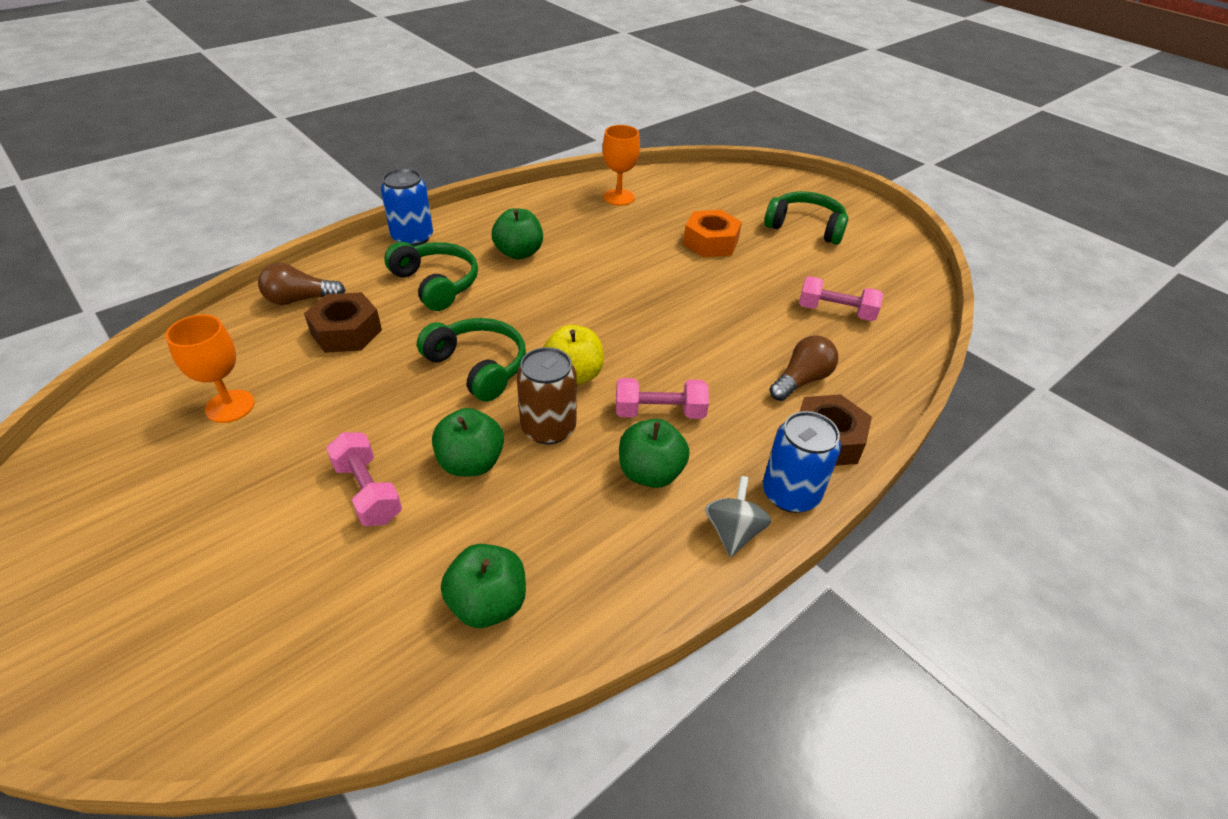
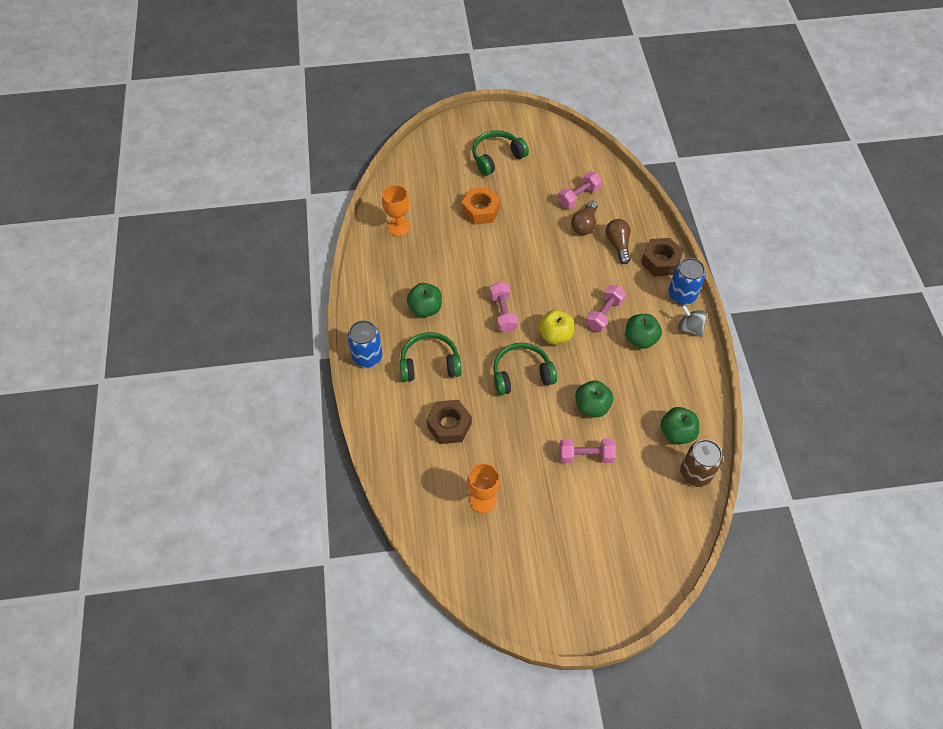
camera: 55 degrees left, 15 degrees up
(300, 300) = (399, 439): brown light bulb -> brown light bulb (584, 224)
(548, 428) = (587, 364): brown can -> brown can (695, 473)
(568, 314) = (503, 313): none -> pink dumbbell

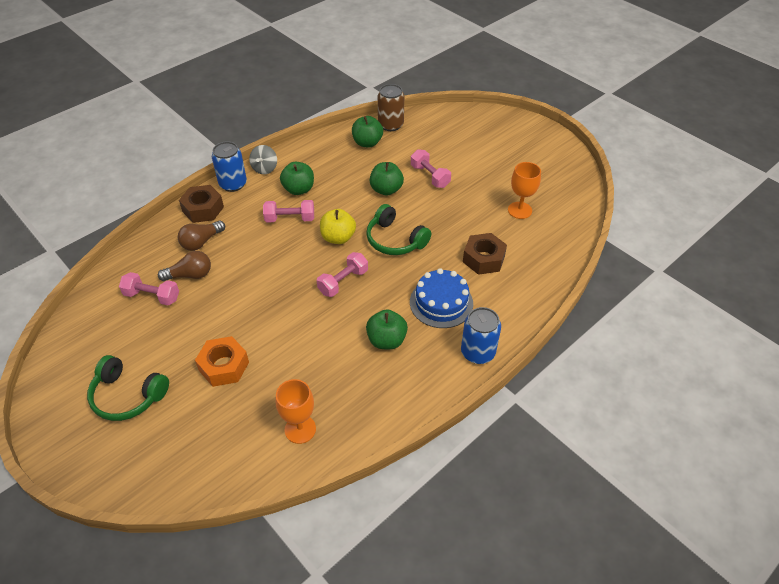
camera: 125 degrees left, 10 degrees down
(430, 364) = (441, 303): green headphones -> blue cake

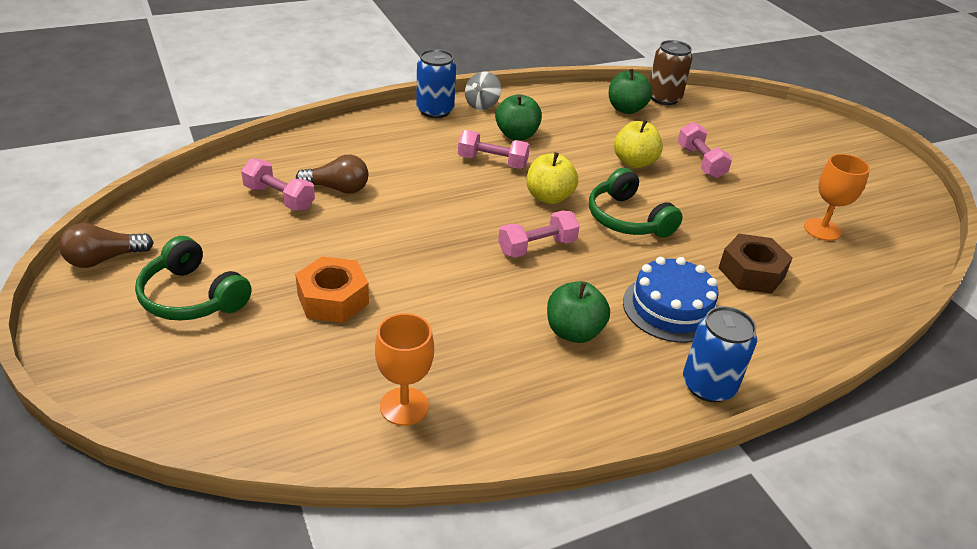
camera: 15 degrees right, 10 degrees down
(201, 242) = (368, 158): brown light bulb -> brown light bulb (104, 259)
(203, 209) = (386, 126): brown nut -> none
(386, 190) = (634, 162): green apple -> yellow apple

